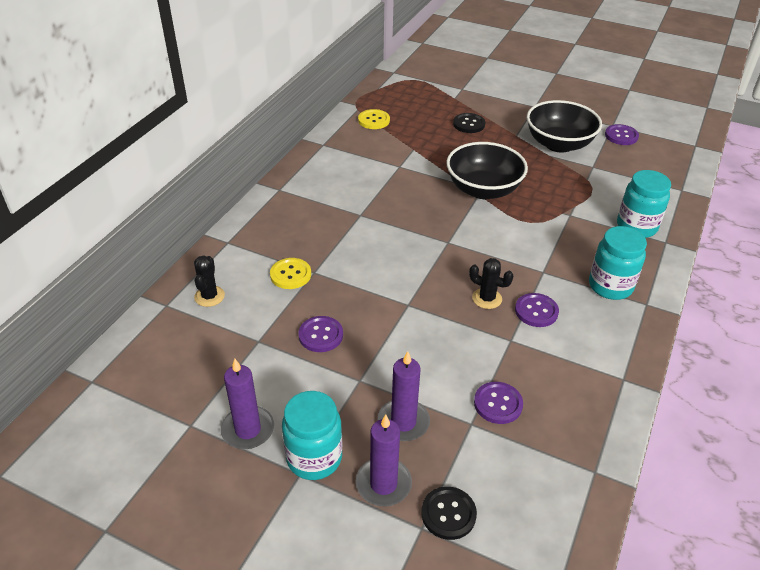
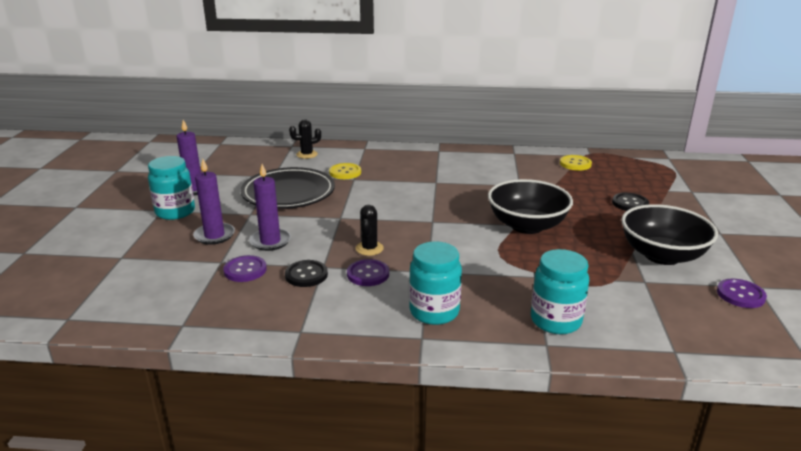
camera: 70 degrees right, 15 degrees down
(321, 335) = (288, 193): purple button -> black plate
(383, 484) = (157, 238): purple candle -> purple candle (270, 241)
(448, 514) = (133, 265): black button -> black button (306, 275)

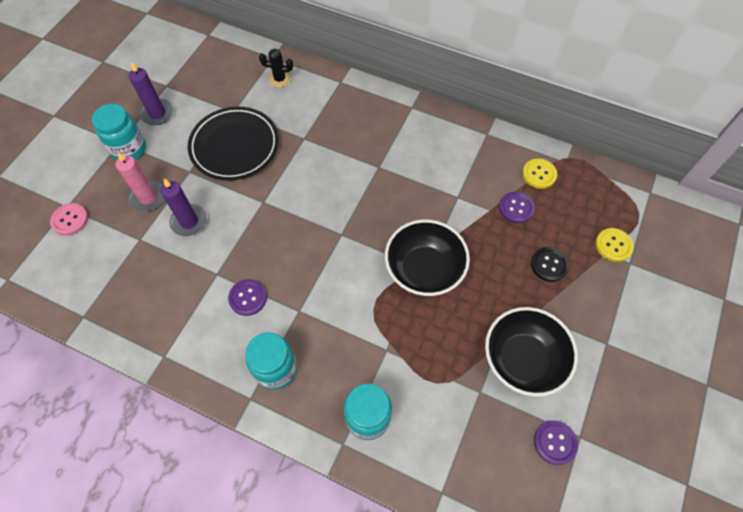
camera: 20 degrees right, 35 degrees up
(130, 264) = (70, 220): none -> pink button
(214, 235) = (148, 197): purple candle -> pink candle
(245, 270) = (153, 258): purple button -> purple button (516, 208)
(306, 275) = (198, 282): black button -> none
(345, 172) = (301, 124): yellow button -> yellow button (613, 245)
(369, 248) = (266, 260): black cactus -> none

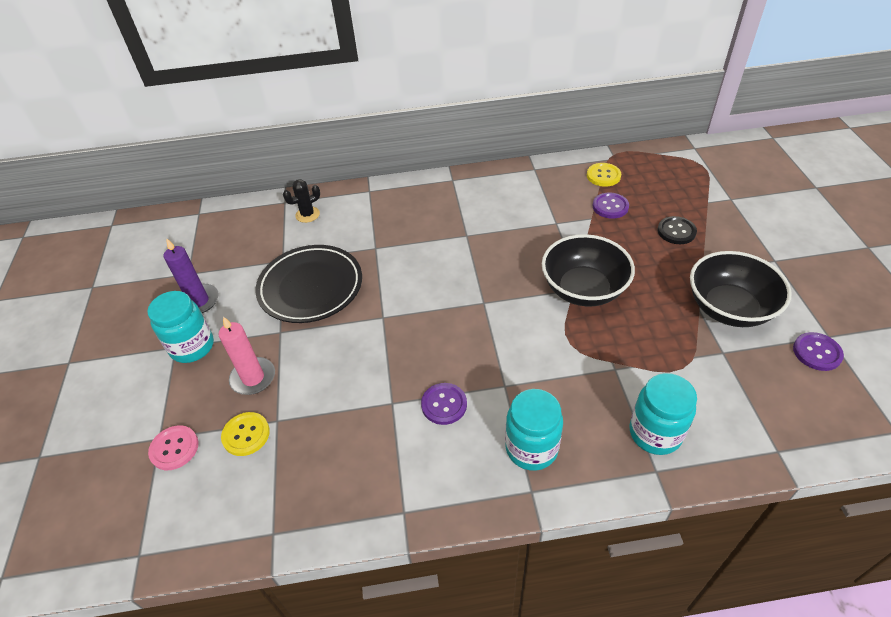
camera: 30 degrees left, 15 degrees down
(189, 221) = (320, 374): purple candle -> none
(613, 245) = (707, 194): yellow button -> yellow button (246, 435)

